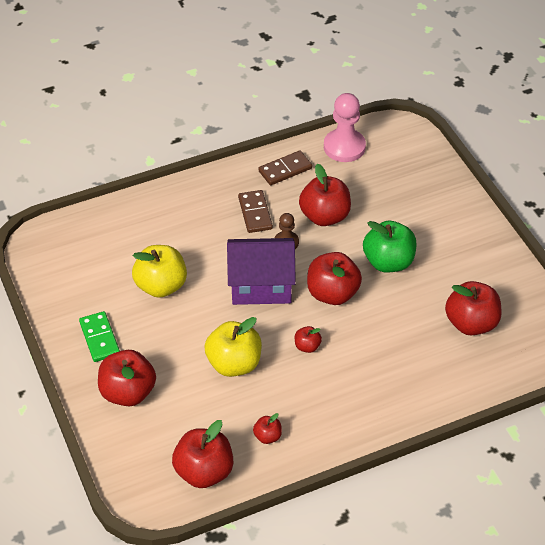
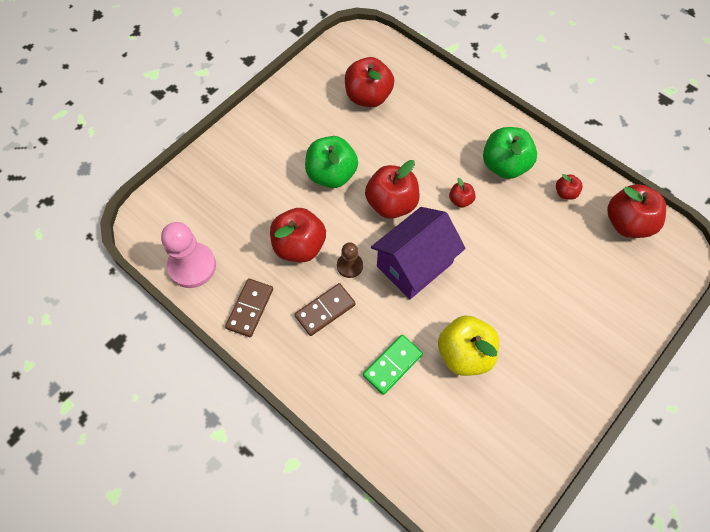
camera: 115 degrees left, 15 degrees up
(99, 338) = (558, 378): green domino -> green domino (392, 365)
(128, 392) = (598, 320): red apple -> none
(234, 364) = (513, 248): yellow apple -> none
(261, 285) = (414, 264): purple house -> purple house turned 75 degrees clockwise
(285, 170) = (249, 308): brown domino -> brown domino turned 75 degrees clockwise
(327, 400) = (504, 165): none -> green apple

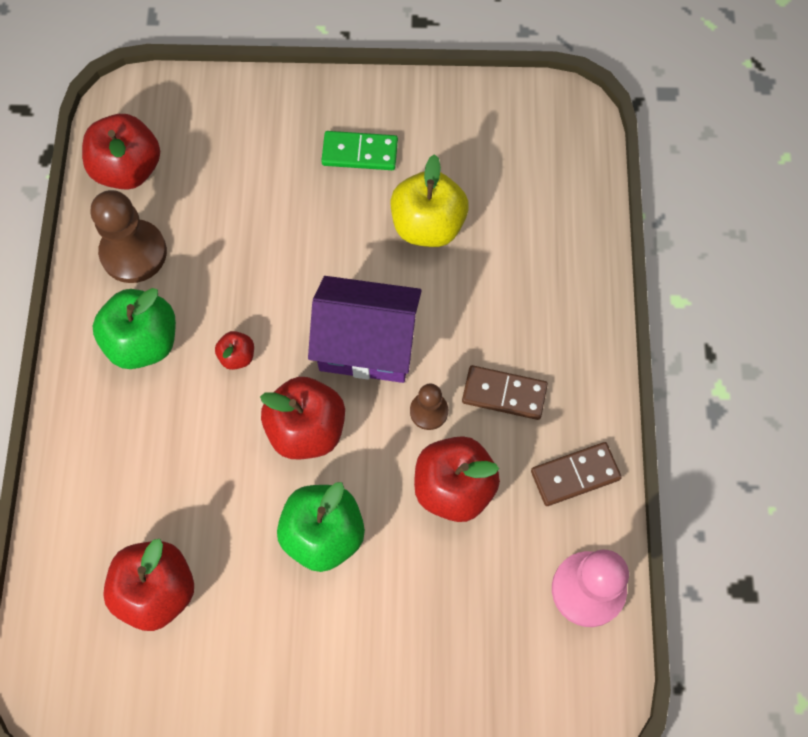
camera: 130 degrees left, 5 degrees up
(392, 365) = (501, 282): green domino -> green domino (360, 153)
(565, 193) = (133, 253): red apple -> brown pawn

